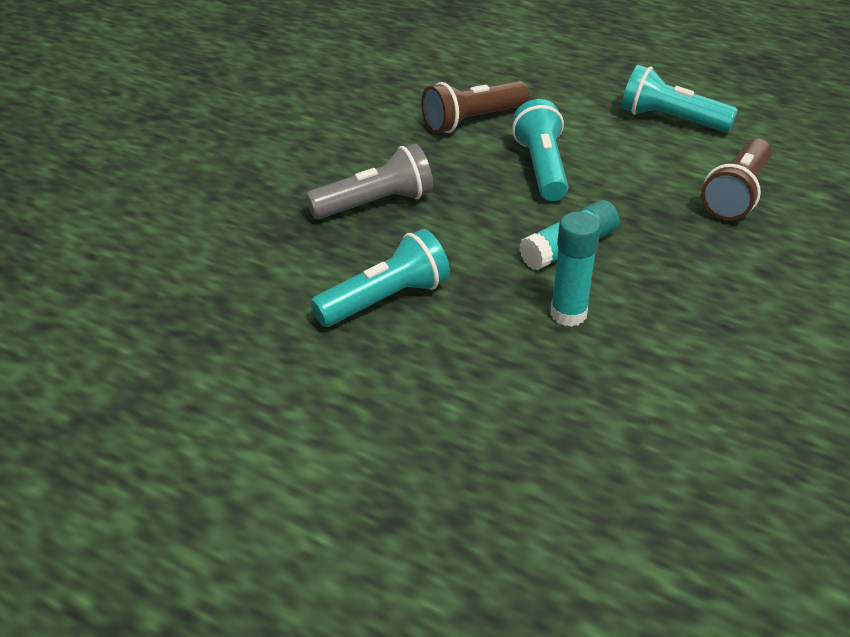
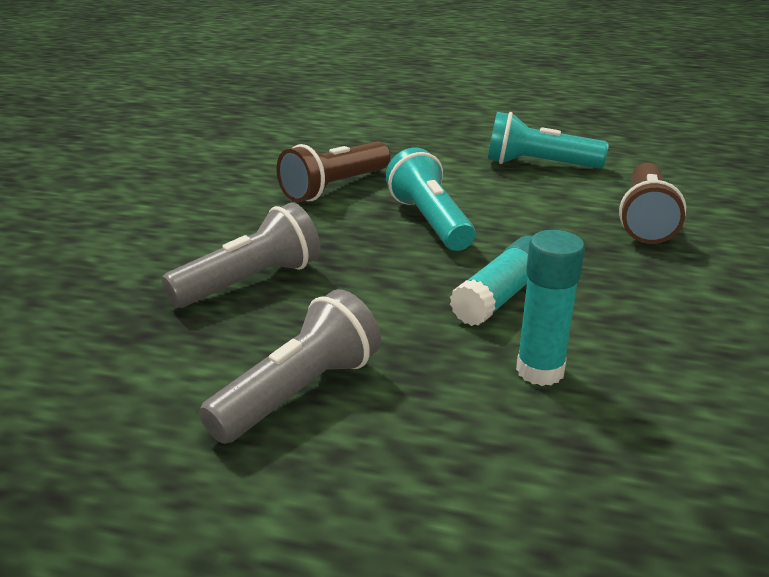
camera: 15 degrees left, 10 degrees down
(385, 299) = (298, 392): turquoise flashlight -> grey flashlight

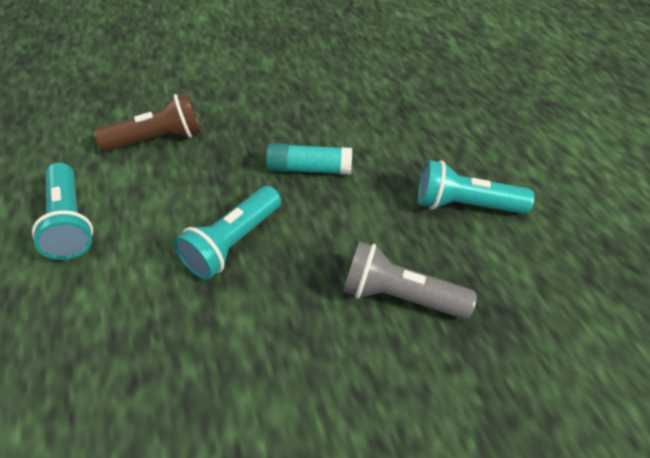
camera: 125 degrees left, 20 degrees up
(298, 392) = (464, 205): grey flashlight -> turquoise flashlight
(334, 188) = (205, 346): brown flashlight -> none
(540, 371) = (364, 134): turquoise glue stick -> none

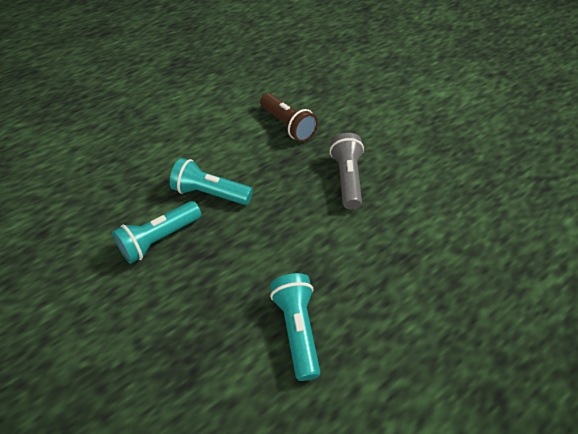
camera: 75 degrees right, 0 degrees up
(70, 222) = (205, 119): turquoise flashlight -> turquoise flashlight (160, 239)
(309, 169) = (295, 212): turquoise glue stick -> none
(399, 296) = (190, 298): grey flashlight -> grey flashlight (347, 179)

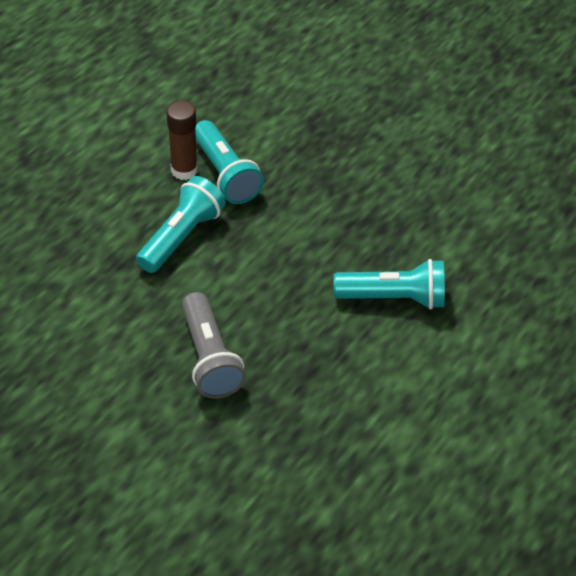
camera: 160 degrees right, 0 degrees up
(160, 239) = (421, 229): turquoise flashlight -> turquoise flashlight (181, 236)
(288, 125) = (332, 441): brown flashlight -> none
(335, 343) = (184, 170): none -> brown glue stick

